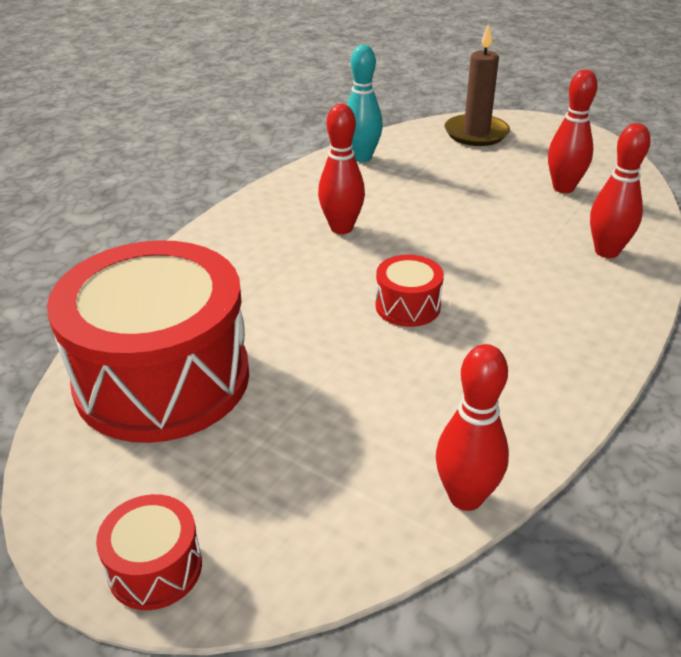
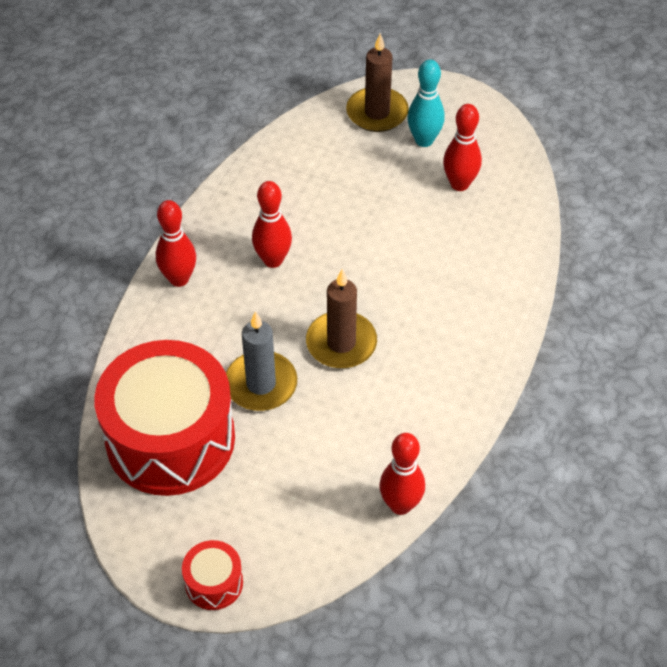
camera: 10 degrees left, 15 degrees up
(297, 335) = (261, 384): none -> grey candle
(362, 157) = (274, 162): turquoise bowling pin -> turquoise bowling pin (424, 140)
(407, 306) = (341, 343): red drum -> brown candle
(606, 251) = (495, 261): red bowling pin -> red bowling pin (179, 279)

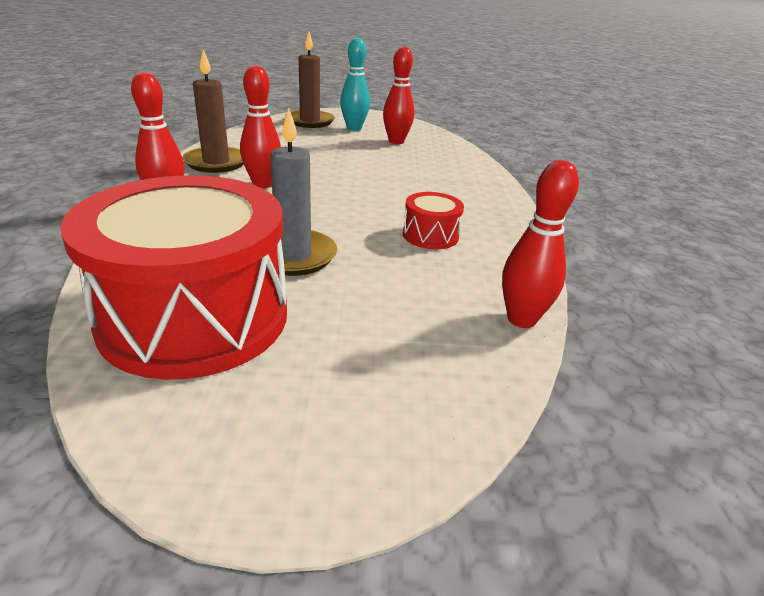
camera: 25 degrees left, 20 degrees down
(214, 583) = (333, 469): red drum -> red drum (430, 235)
(341, 343) = (361, 220): brown candle -> brown candle (216, 162)

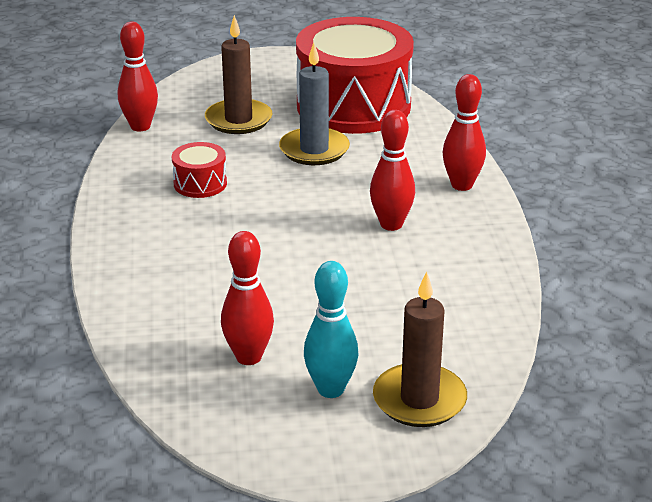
camera: 175 degrees right, 0 degrees up
(216, 162) = (472, 253): brown candle -> brown candle (238, 120)

